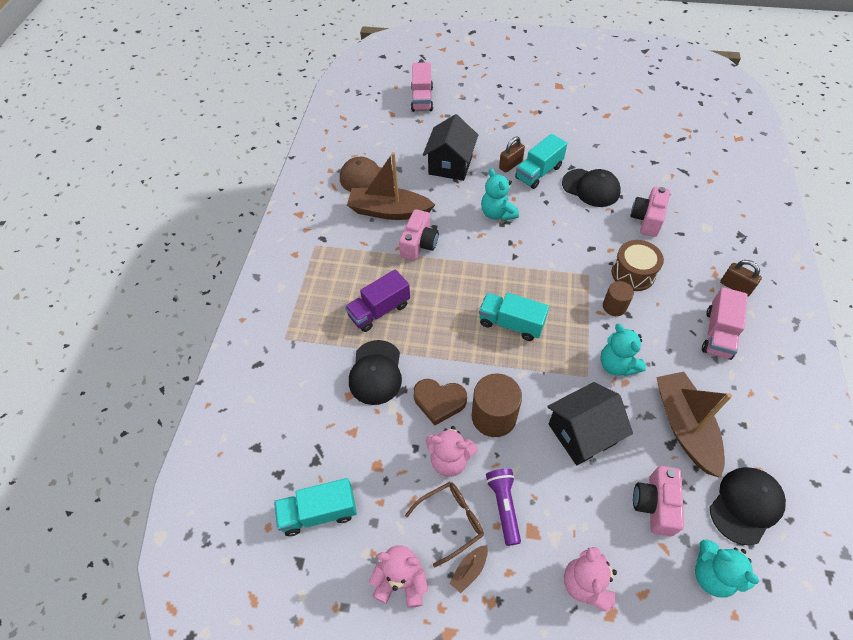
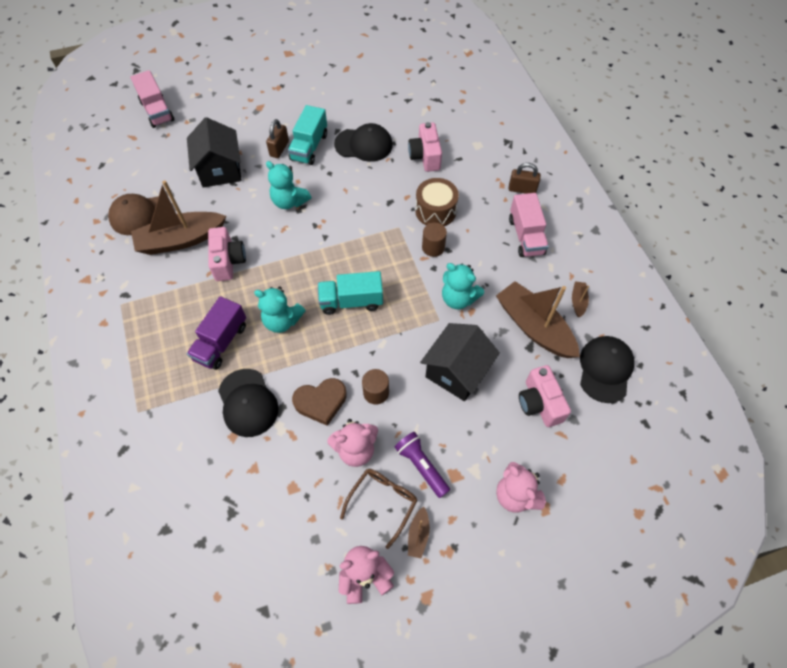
camera: 30 degrees left, 5 degrees up
(319, 512) = (259, 557): turquoise truck -> none
(493, 416) = (376, 392): brown cylinder -> brown cylinder, size x0.59
(712, 574) = (604, 436): turquoise teddy bear -> turquoise teddy bear (282, 321)
(746, 422) = (578, 301): none -> brown boat

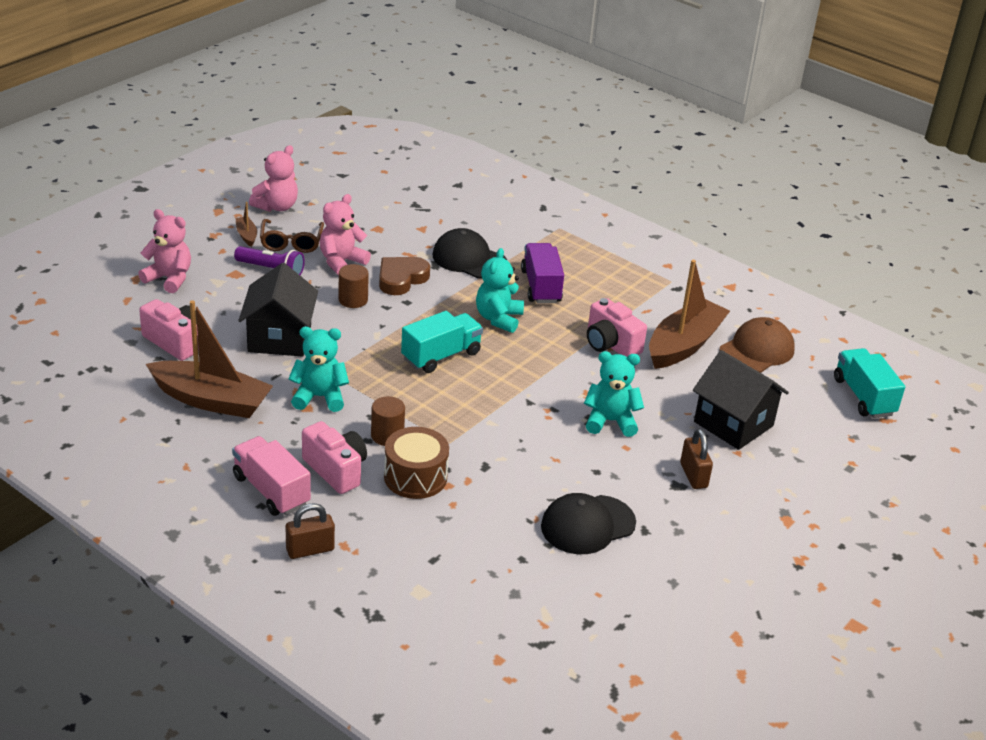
camera: 145 degrees right, 25 degrees down
(157, 111) = (906, 461): pink truck -> none
(282, 321) = (498, 319): turquoise teddy bear -> turquoise teddy bear turned 60 degrees counterclockwise
(309, 147) = (657, 493): turquoise truck -> turquoise truck (863, 397)
(425, 156) = (485, 542): pink camera -> pink camera (336, 470)
(578, 301) = (166, 442): brown boat -> none
(605, 369) = (108, 390): black cap -> none

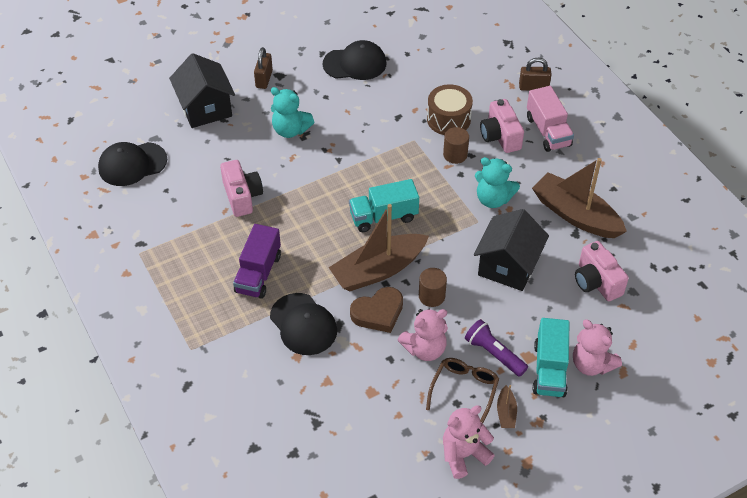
camera: 155 degrees left, 15 degrees up
(498, 319) = (316, 245): turquoise teddy bear -> none
(684, 345) = (184, 183): brown boat -> brown boat (378, 270)
(756, 350) = (132, 164): brown cap -> black cap
(863, 397) = (93, 107): turquoise truck -> turquoise truck (549, 369)

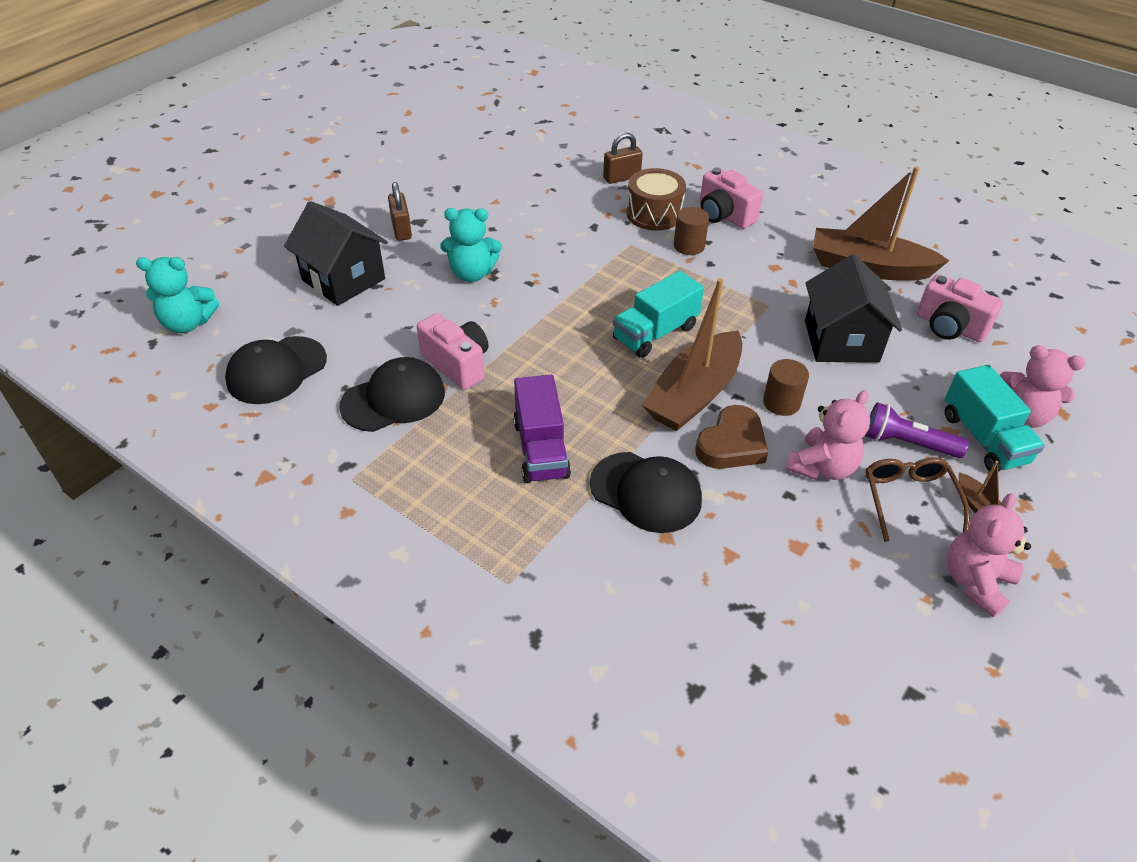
camera: 25 degrees left, 5 degrees down
(355, 64) = (504, 188): black cap -> black cap (393, 399)
(493, 199) = (767, 278): turquoise teddy bear -> turquoise teddy bear (188, 323)
(533, 87) = (721, 161): brown padlock -> brown padlock (621, 177)
(548, 131) = (771, 197): pink truck -> none

